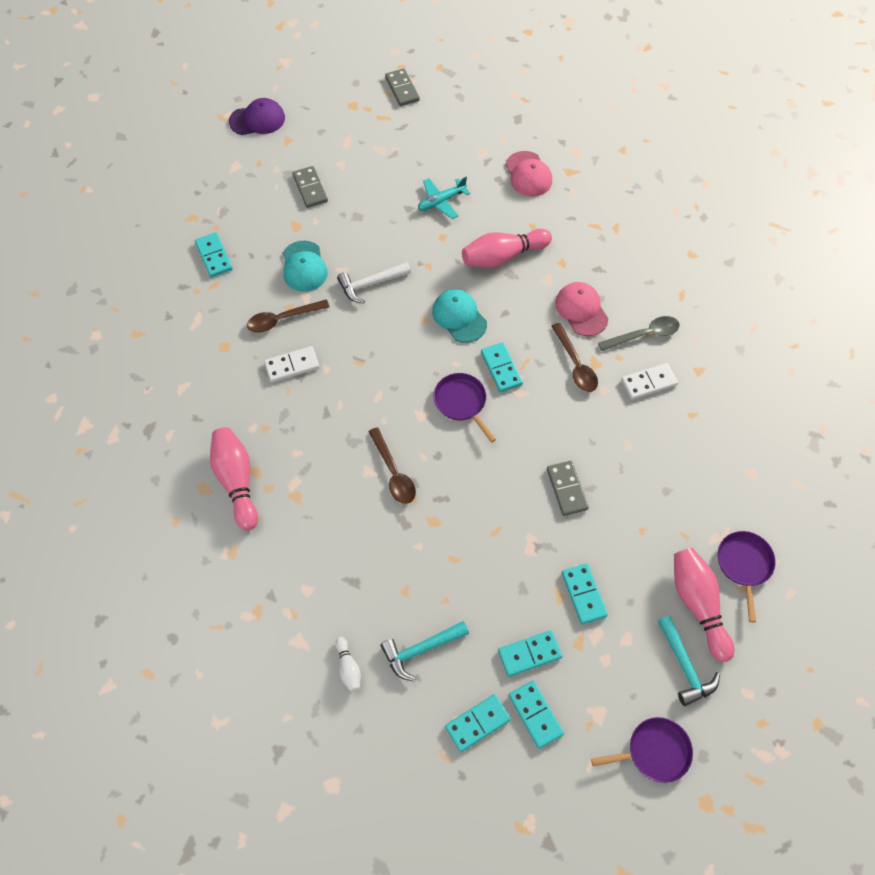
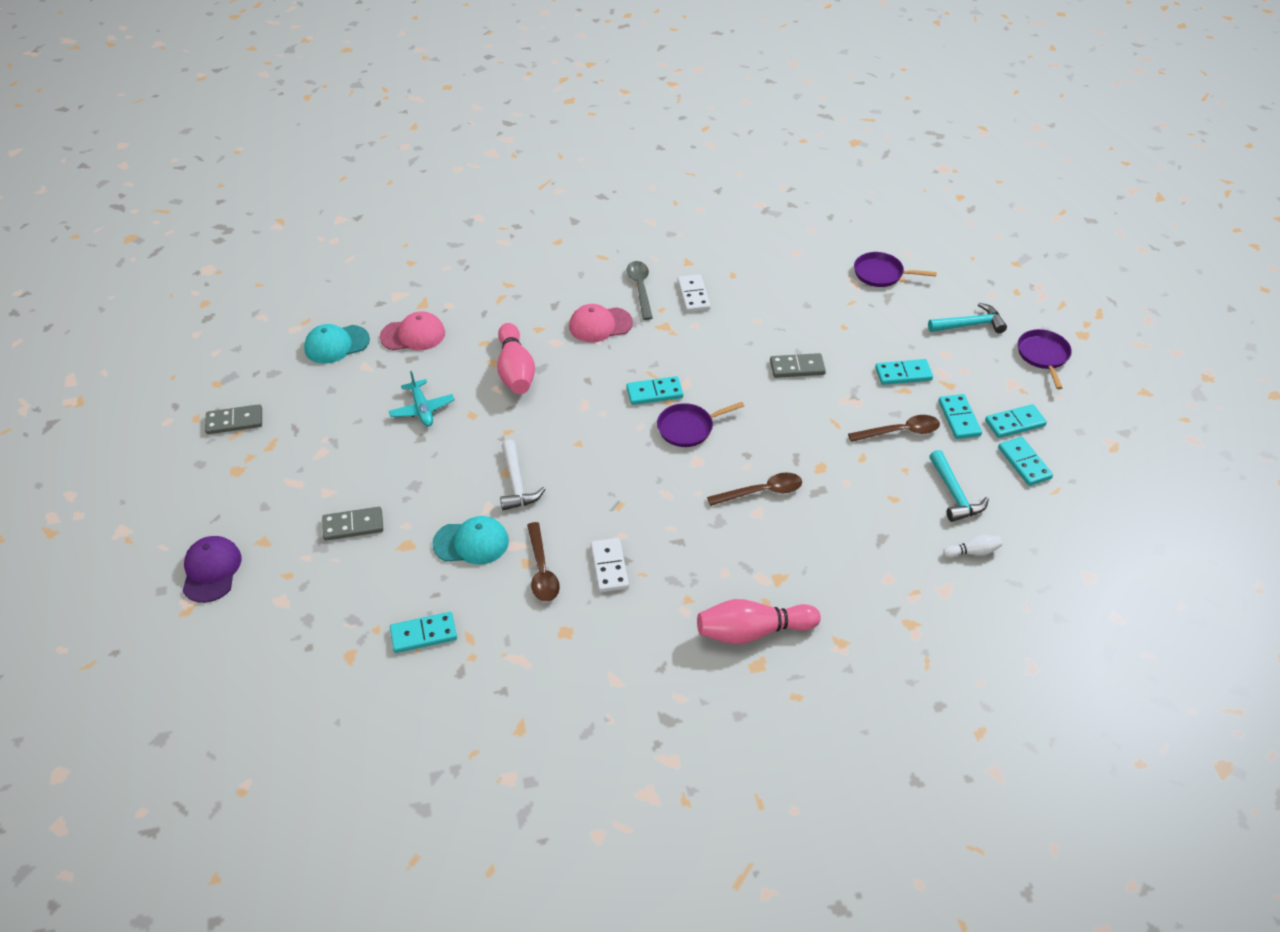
camera: 80 degrees left, 15 degrees down
(459, 317) = (582, 415): turquoise cap -> turquoise cap (336, 344)
(575, 364) = (662, 339): brown spoon -> brown spoon (900, 432)
(698, 604) = (915, 307): pink bowling pin -> none

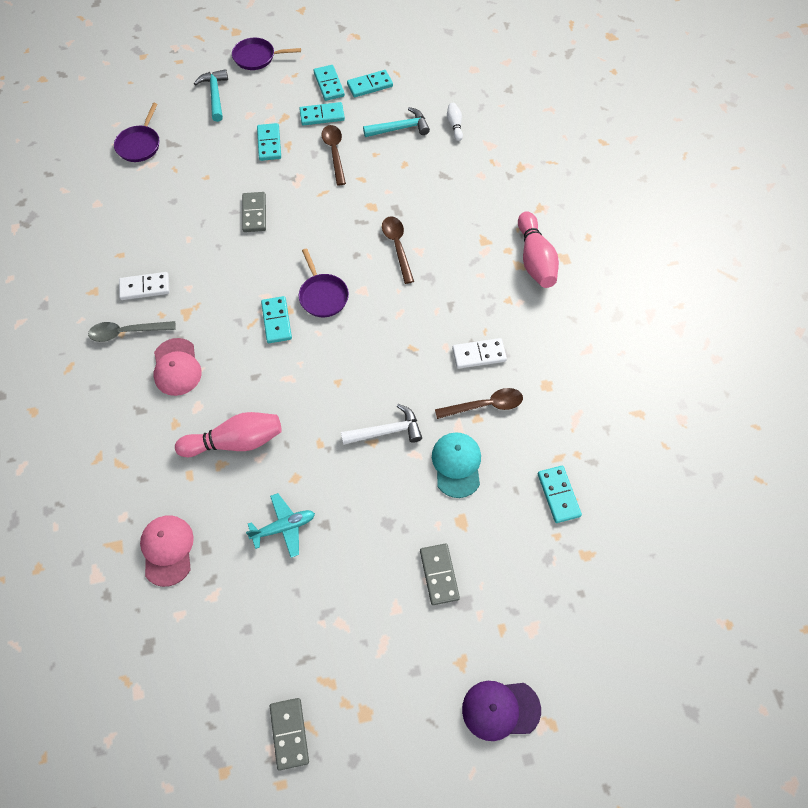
camera: 90 degrees left, 15 degrees up
(336, 344) = (172, 635): turquoise cap -> none

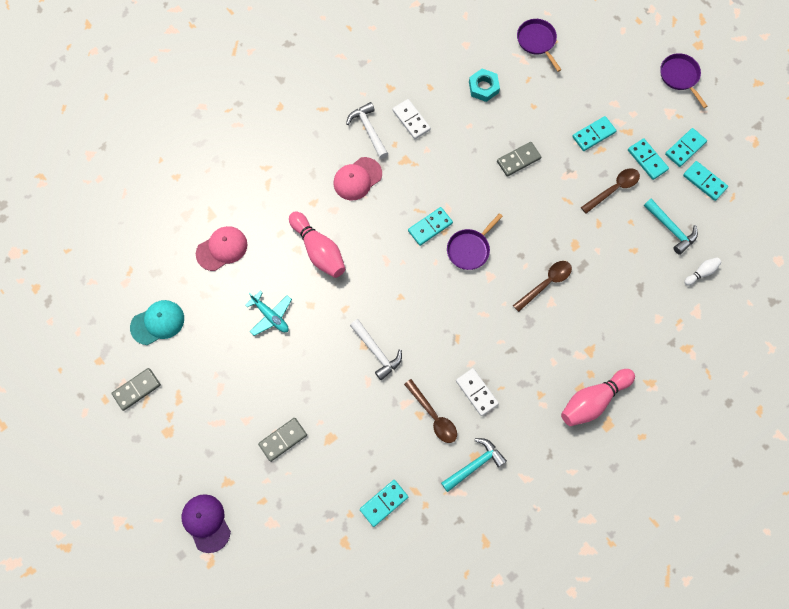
camera: 65 degrees right, 10 degrees up
(127, 332) = (368, 130): grey spoon -> white hammer
(140, 145) = (537, 41): purple pan -> purple pan turned 75 degrees clockwise
(155, 209) = (483, 87): none -> turquoise nut
(215, 95) = (619, 67): turquoise hammer -> turquoise hammer (475, 464)
(457, 465) = (373, 415): turquoise cap -> turquoise cap (158, 323)

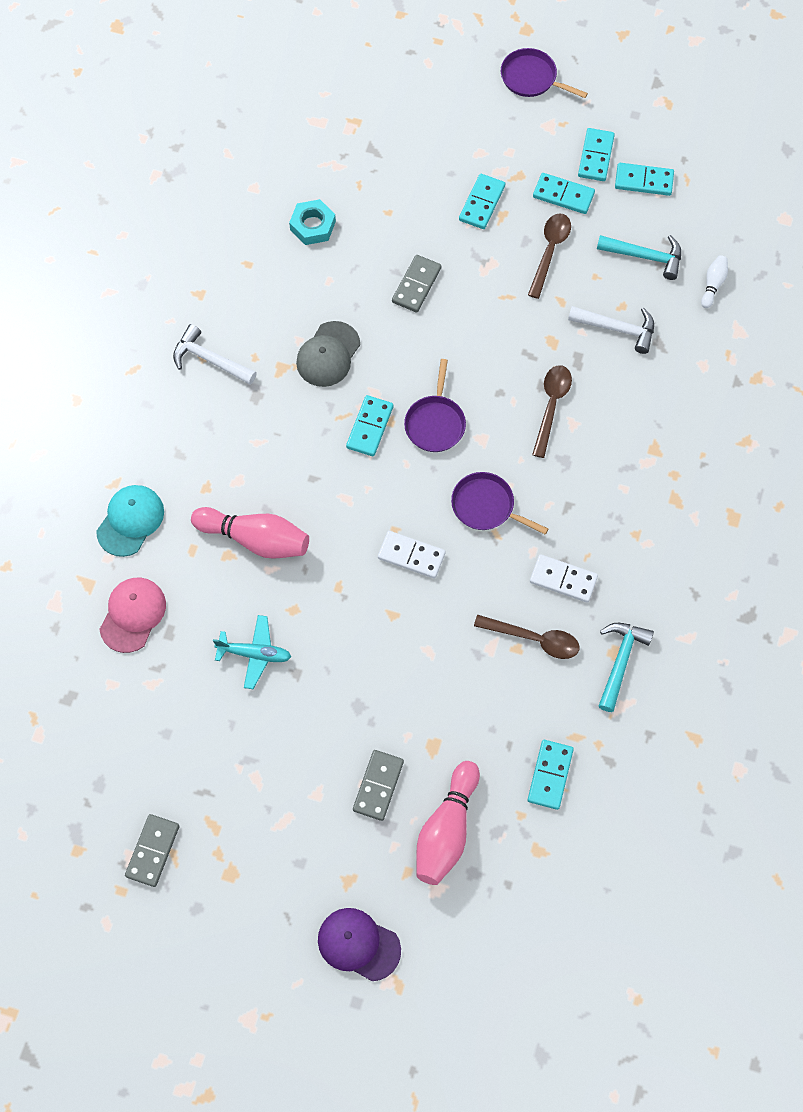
camera: 35 degrees left, 5 degrees down
(158, 323) = (118, 755): turquoise cap -> turquoise cap (130, 521)
(357, 179) = (239, 426): pink cap -> none
(377, 352) = (414, 611): white hammer -> white hammer (618, 329)
(411, 120) = (254, 316): white domino -> white domino (411, 555)
(437, 169) = (328, 354): none -> grey cap
(537, 41) = (337, 134): purple pan -> purple pan (486, 506)
(593, 400) = (698, 502): pink bowling pin -> pink bowling pin (446, 830)

